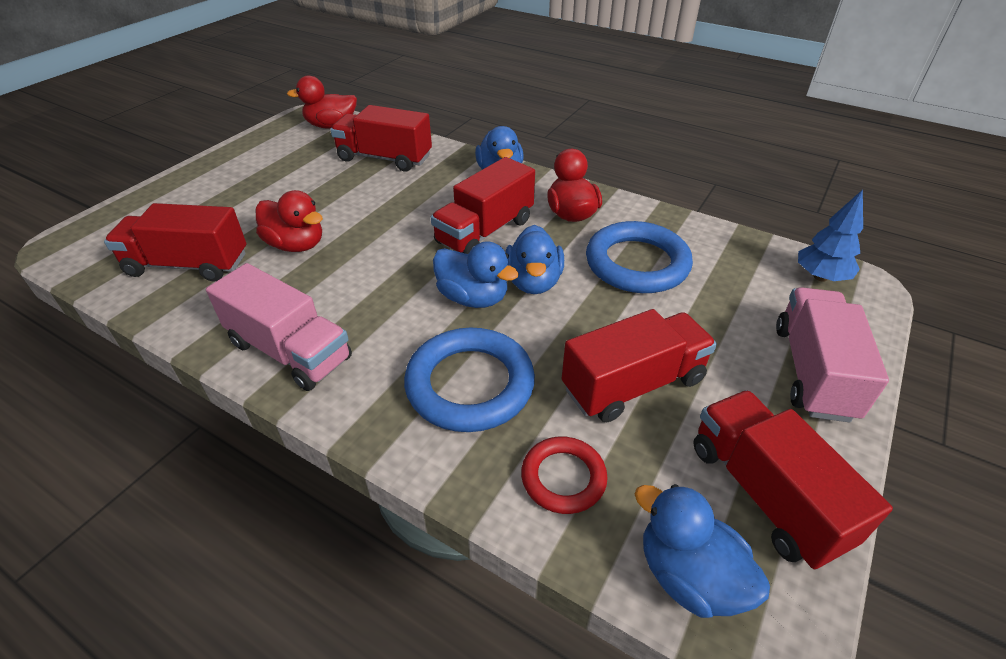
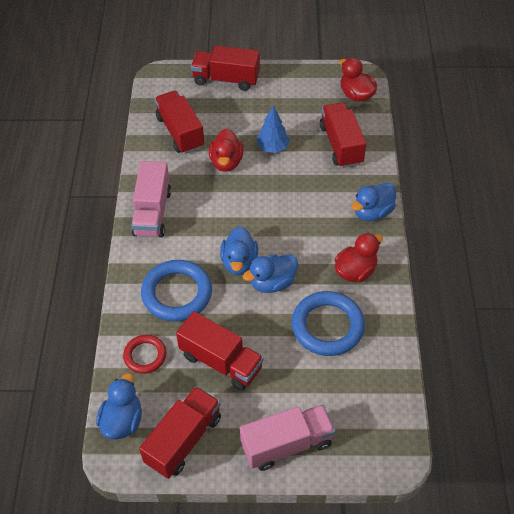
camera: 60 degrees right, 10 degrees up
(485, 231) = (302, 237): red truck -> red truck (226, 79)
(820, 277) = (388, 432): blue tree -> blue tree (272, 147)

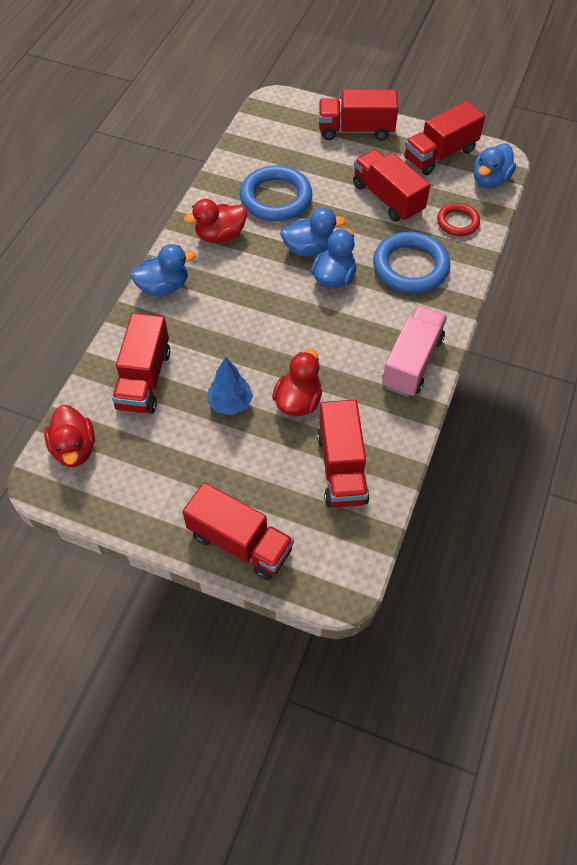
camera: 160 degrees left, 5 degrees up
(287, 444) = (356, 130): pink truck -> red truck

